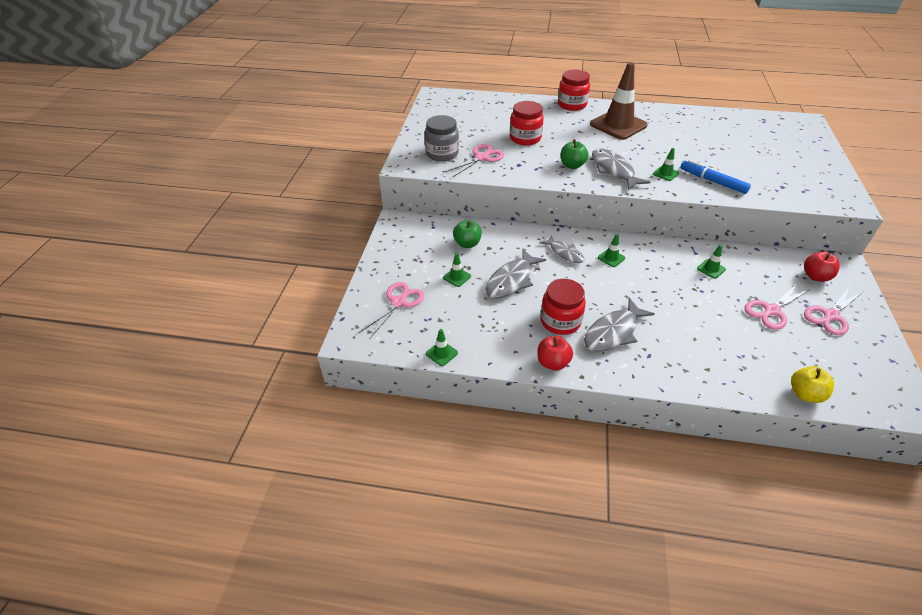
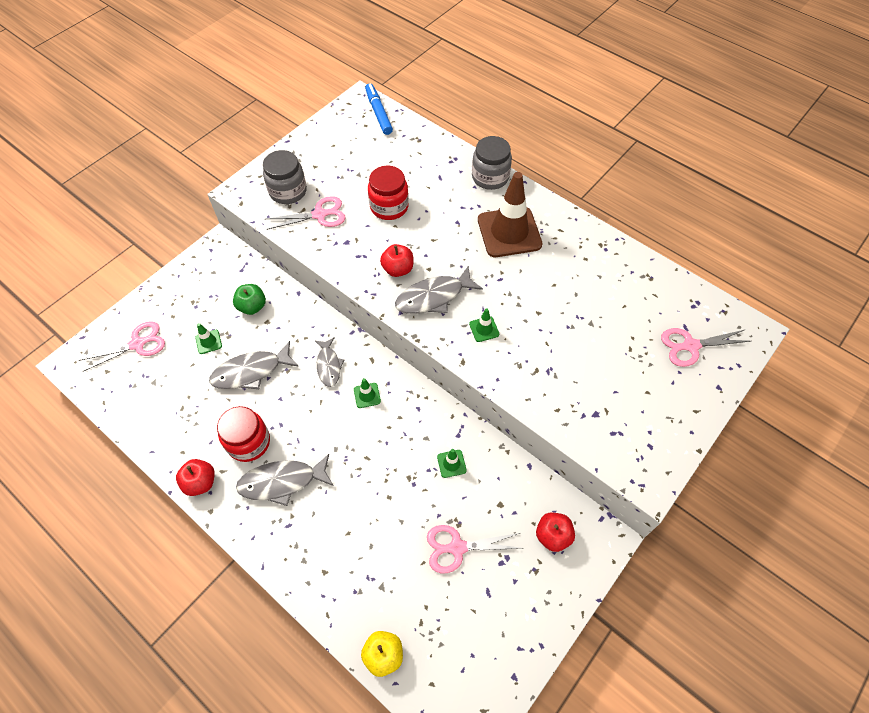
camera: 30 degrees right, 15 degrees up
(441, 353) = (124, 419): green traffic cone -> none
(572, 105) = (490, 177): red jar -> grey jar
(572, 165) = (398, 269): green apple -> red apple
(613, 170) = (433, 297): grey fish -> grey fish turned 120 degrees counterclockwise
(712, 181) = (523, 366): blue marker -> blue marker (378, 113)
(830, 316) = (511, 590): pink scissors -> pink scissors (690, 346)

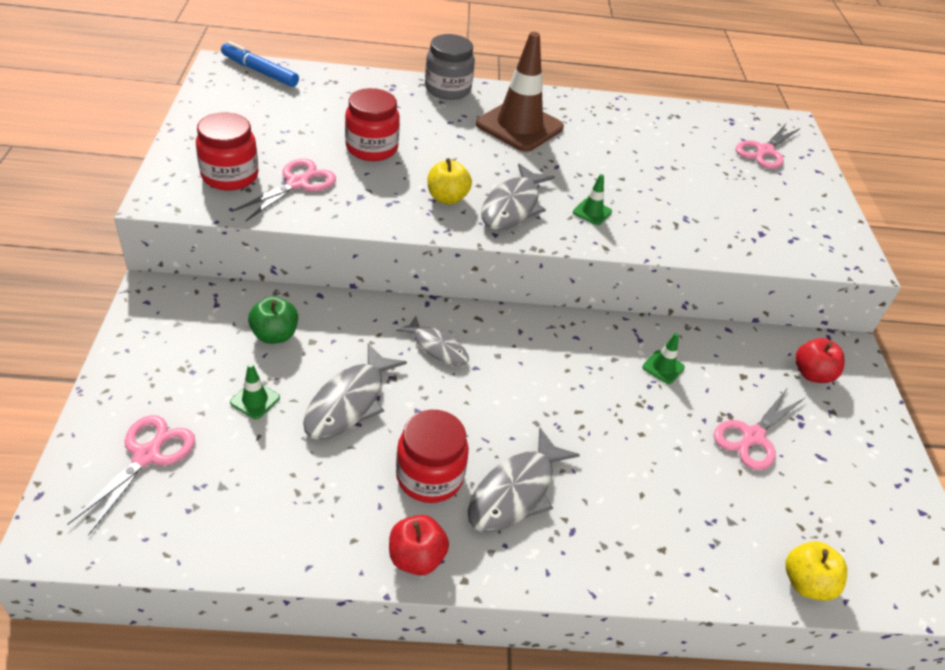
camera: 45 degrees left, 15 degrees down
(288, 191) = (230, 176): grey jar -> red jar
(367, 395) = (511, 353): green traffic cone -> none
(398, 269) = (447, 198): red apple -> yellow apple

